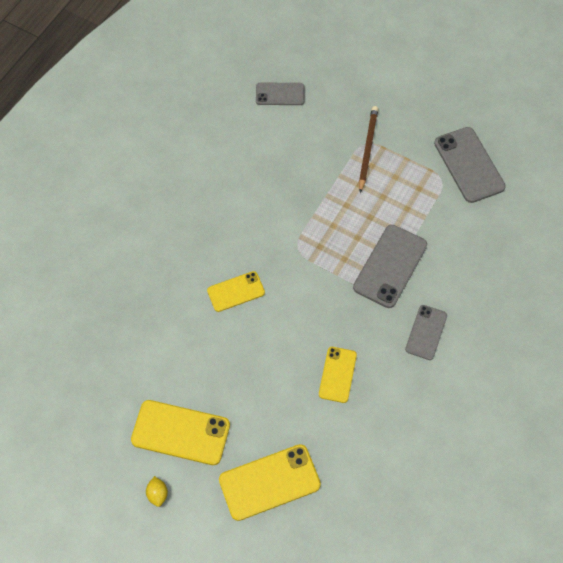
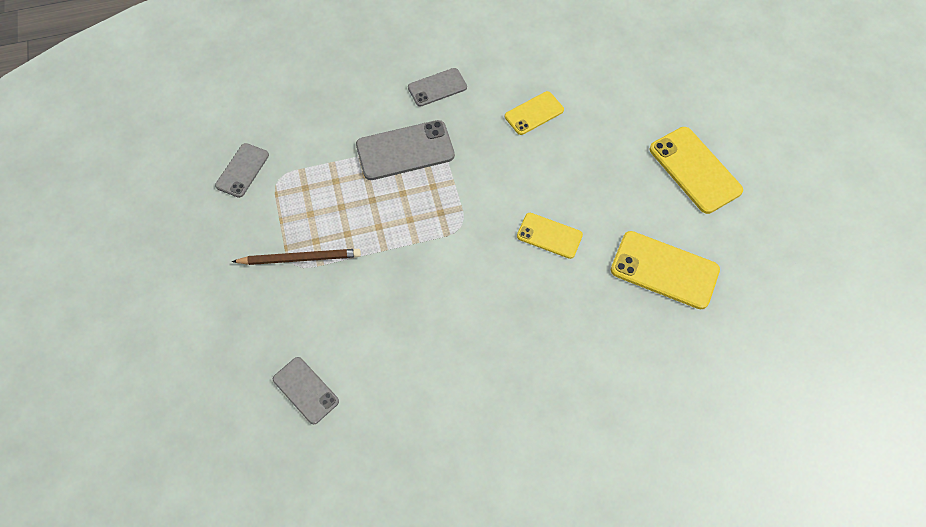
camera: 135 degrees left, 0 degrees up
(158, 494) = (748, 144): yellow lemon -> none
(269, 482) = (655, 90): yellow phone -> yellow phone (664, 270)
(367, 149) = (300, 258): brown pencil -> brown pencil turned 150 degrees counterclockwise
(469, 165) = (242, 170): grey phone -> grey phone, size x0.62

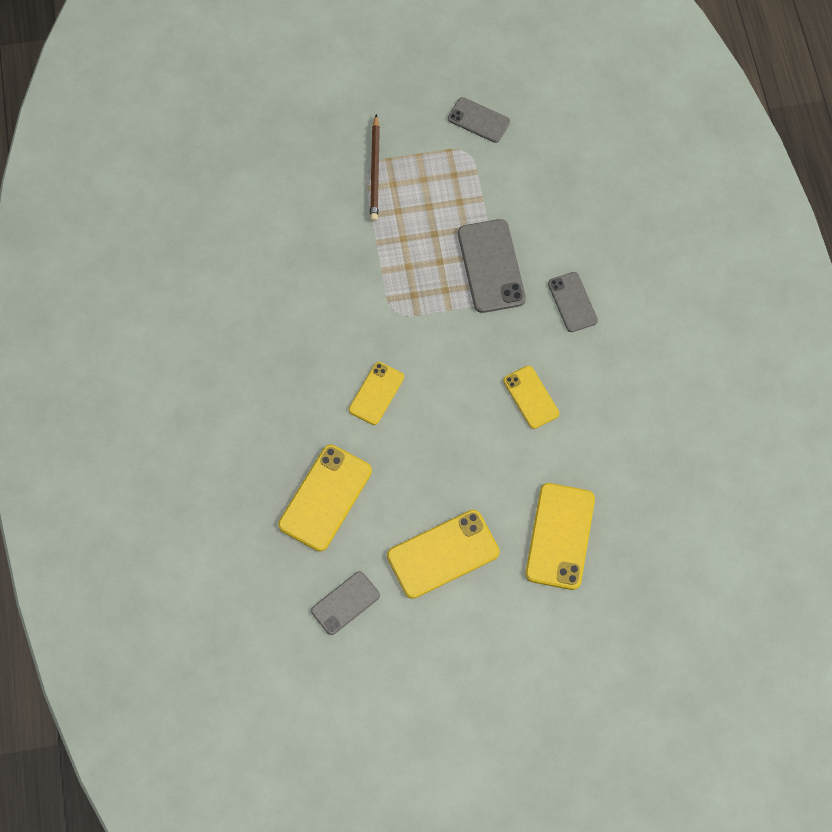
camera: 95 degrees right, 5 degrees up
(305, 390) = (245, 176): grey phone -> grey phone (345, 603)
(657, 87) = (560, 536): none -> yellow phone

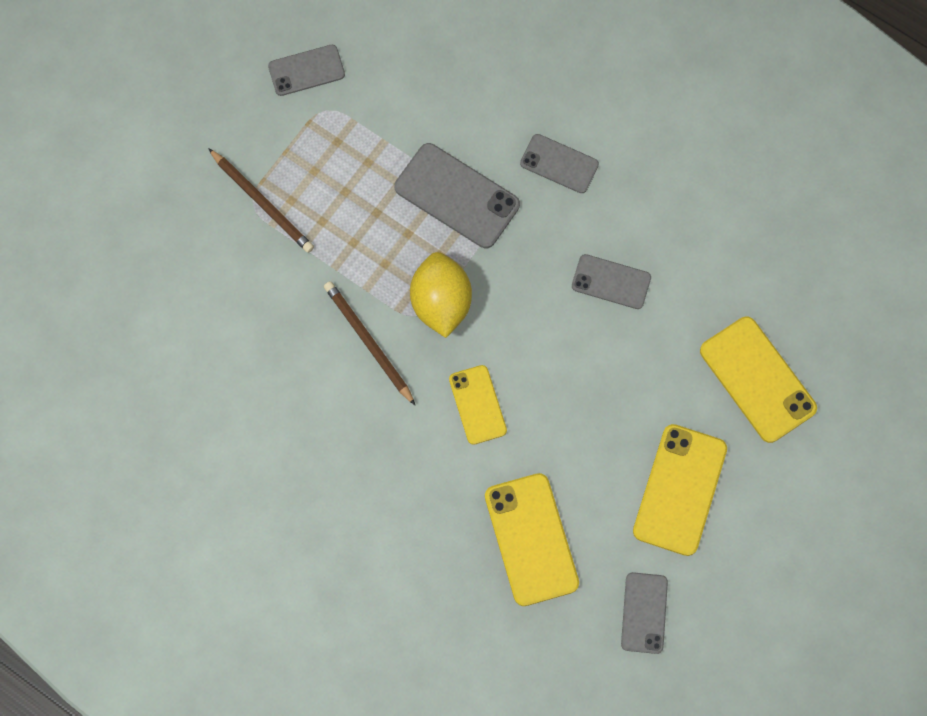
camera: 45 degrees left, 5 degrees up
(351, 301) = (368, 342): none -> brown pencil
(417, 317) = (441, 303): none -> yellow lemon
(531, 397) = (611, 282): yellow phone -> grey phone

